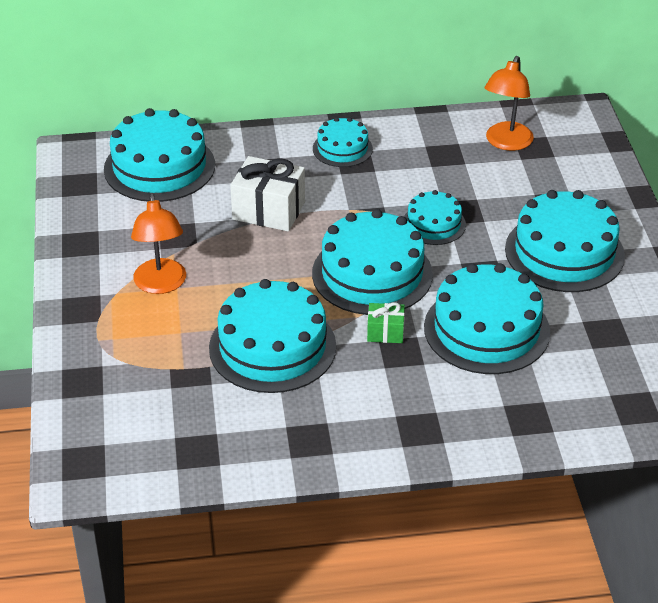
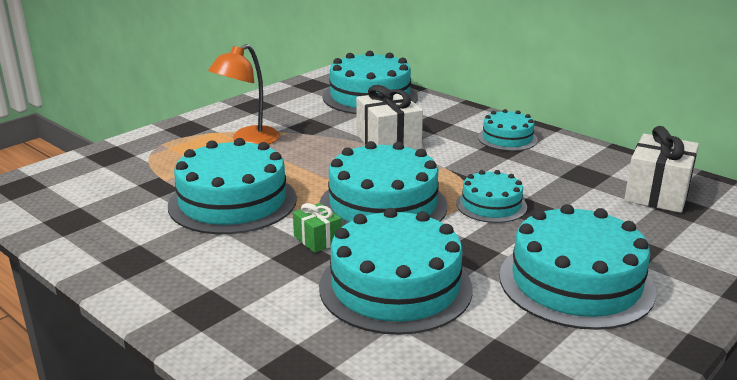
camera: 50 degrees right, 15 degrees down
(506, 143) = (657, 193): orange lamp -> white gift

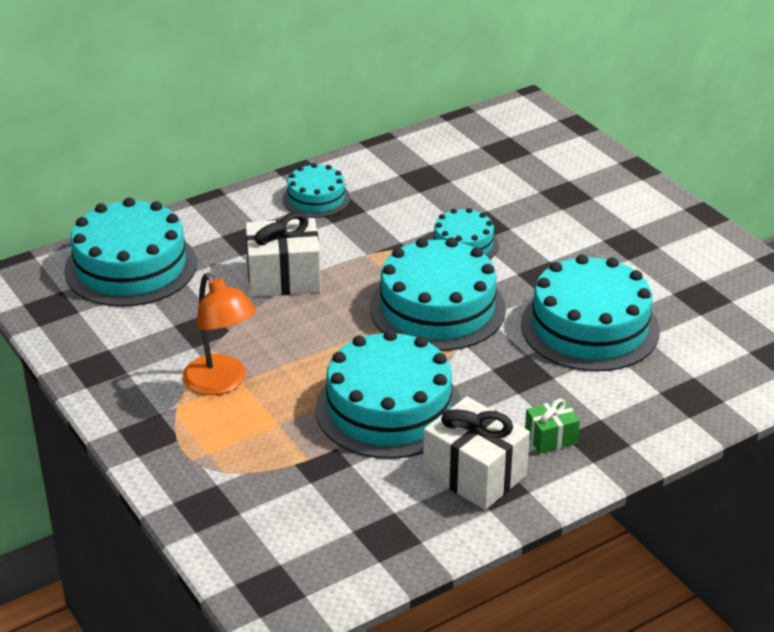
camera: 75 degrees left, 10 degrees up
(317, 239) = (493, 359): green gift -> green gift (551, 438)
(575, 282) = (608, 236): turquoise cake -> none
(657, 193) = (476, 152): white gift -> white gift (474, 474)

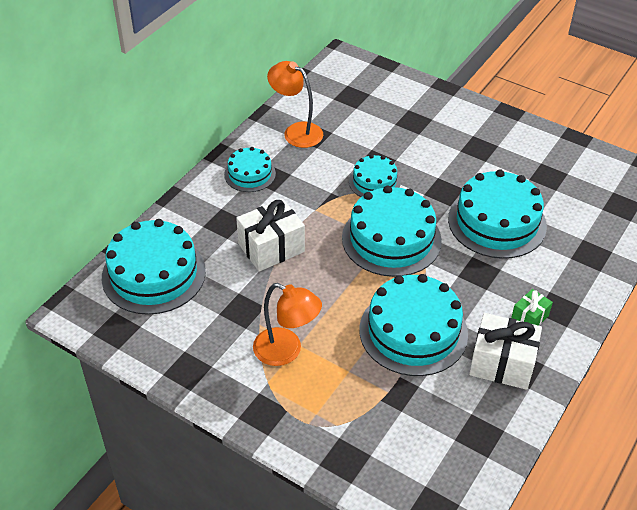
camera: 25 degrees left, 10 degrees up
(406, 169) = (296, 131): none -> orange lamp

